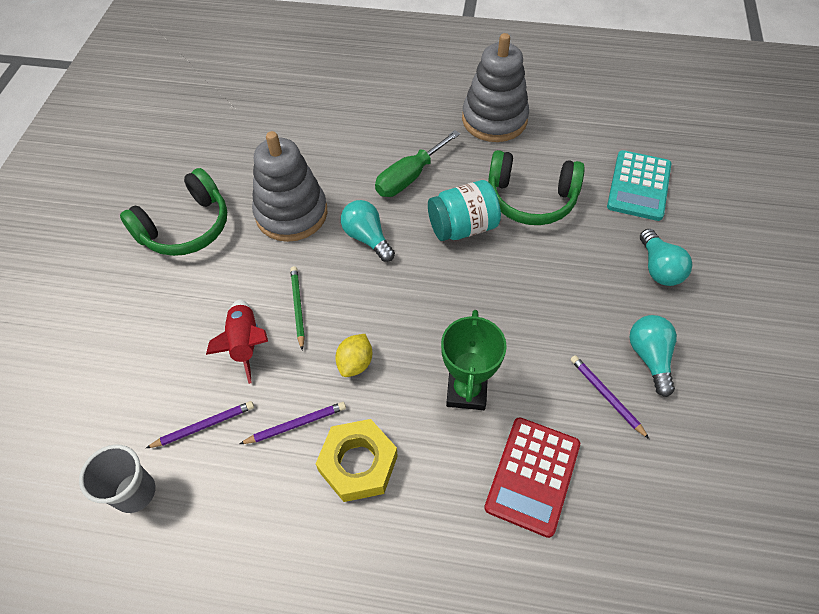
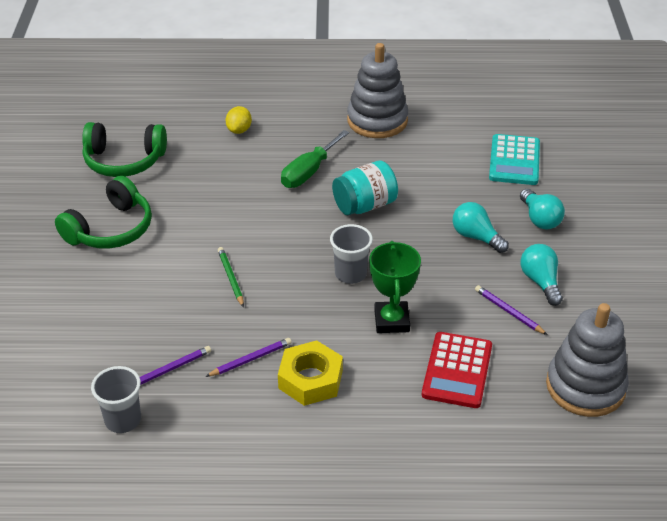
camera: 10 degrees left, 15 degrees down
(245, 343) = (191, 308): red rocket -> none
(291, 213) = (207, 209): grey stacking toy -> grey stacking toy (585, 387)
(355, 363) = (292, 312): yellow lemon -> yellow lemon (239, 130)
(367, 238) = (281, 221): turquoise light bulb -> turquoise light bulb (476, 237)
(431, 318) = (350, 274): none -> grey cup
(531, 199) = (421, 179): green headphones -> green headphones (124, 161)

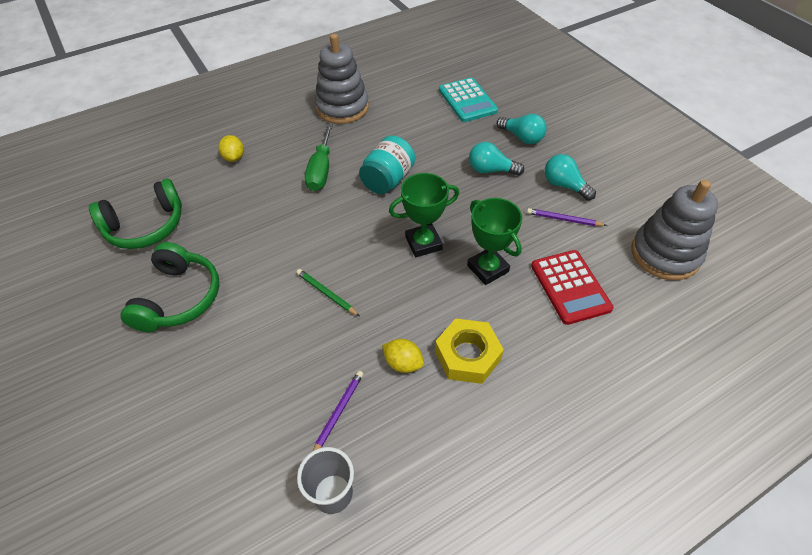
camera: 30 degrees left, 10 degrees up
(251, 359) = (403, 363): purple pencil -> yellow lemon
(350, 274) = (423, 243): grey cup -> green trophy

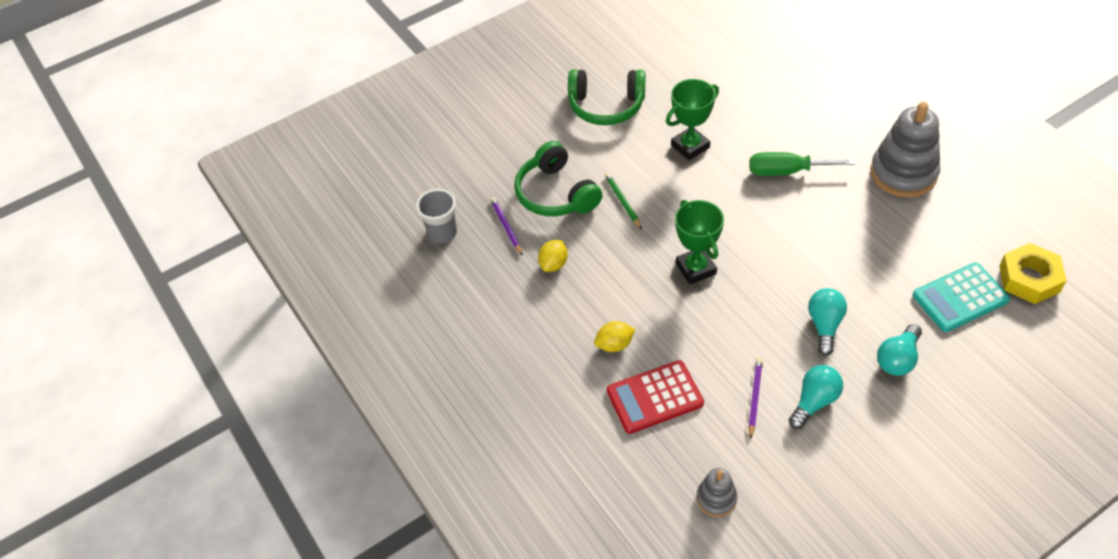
camera: 90 degrees right, 0 degrees up
(146, 226) = (683, 63): green headphones -> green headphones (556, 194)
(234, 157) = (790, 100): yellow lemon -> yellow lemon (614, 345)
(326, 293) = (622, 201): green pencil -> green pencil turned 60 degrees counterclockwise
(338, 412) = (506, 227): purple pencil -> purple pencil turned 135 degrees counterclockwise
(388, 180) = (785, 230): turquoise jar -> none
(467, 355) = (565, 310): yellow nut -> yellow nut (1029, 279)
(487, 269) = (669, 324): green trophy -> green trophy (690, 146)
(665, 254) = (716, 498): grey stacking toy -> grey stacking toy, size x0.50

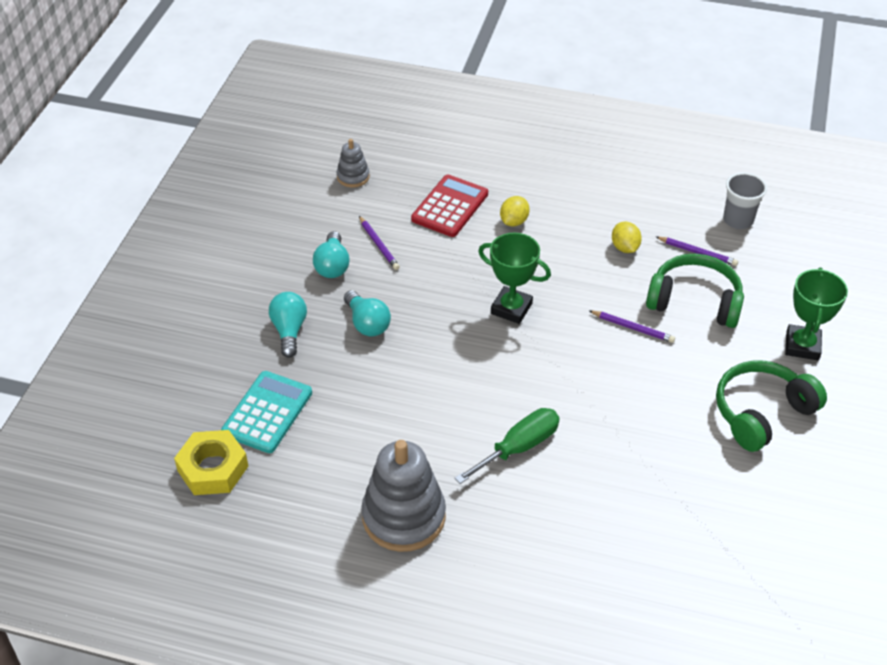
camera: 135 degrees right, 5 degrees down
(622, 201) = (633, 328): green pencil -> purple pencil
(690, 146) = (635, 418): green trophy -> green trophy (802, 346)

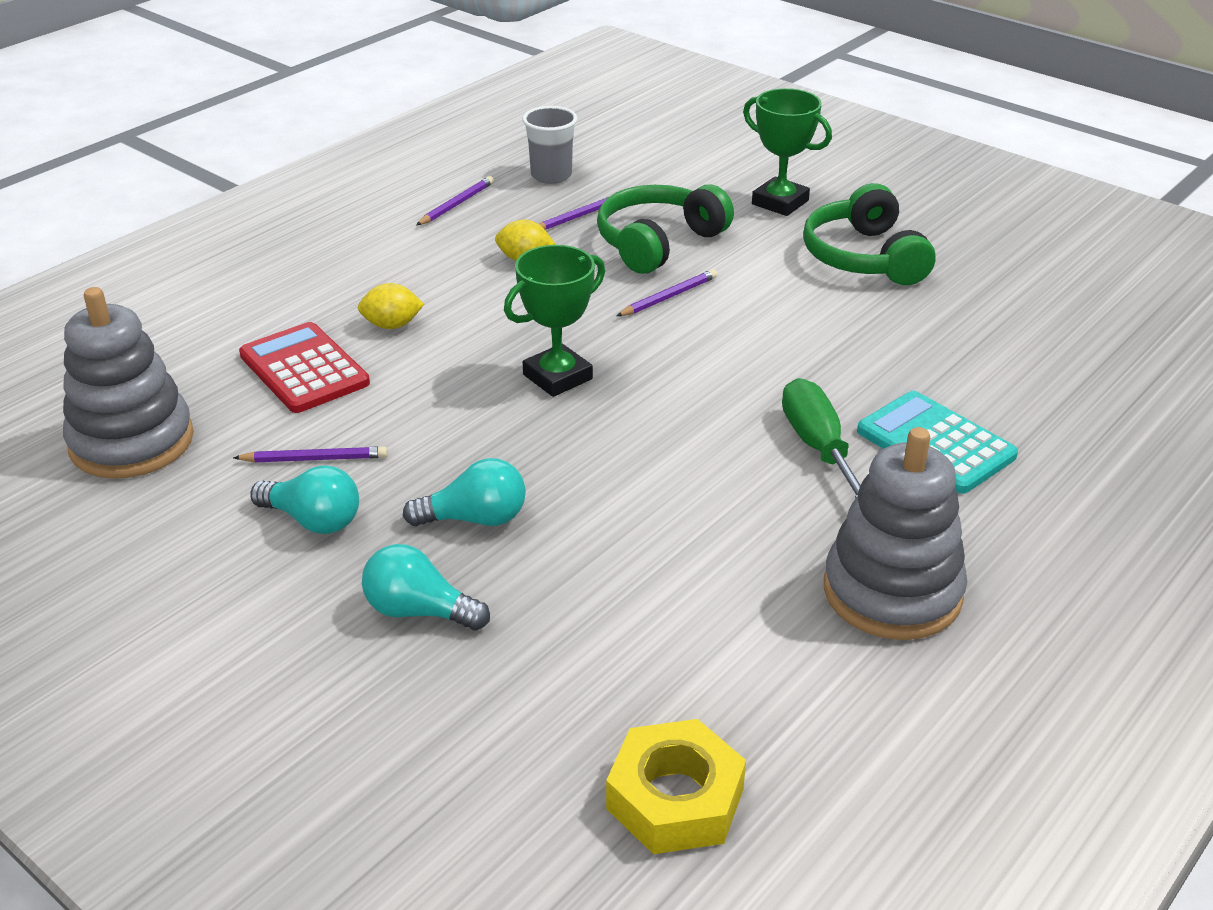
camera: 65 degrees left, 10 degrees down
(267, 412) = (588, 689): turquoise calculator -> turquoise calculator (935, 443)
(353, 177) = (132, 442): grey stacking toy -> grey stacking toy, size x2.00
(514, 221) = (392, 325): yellow lemon -> yellow lemon turned 60 degrees counterclockwise
(664, 193) = (456, 204): none -> purple pencil

